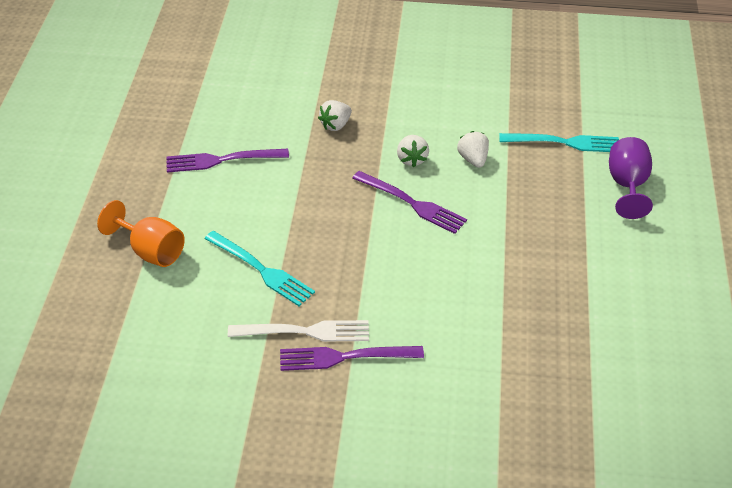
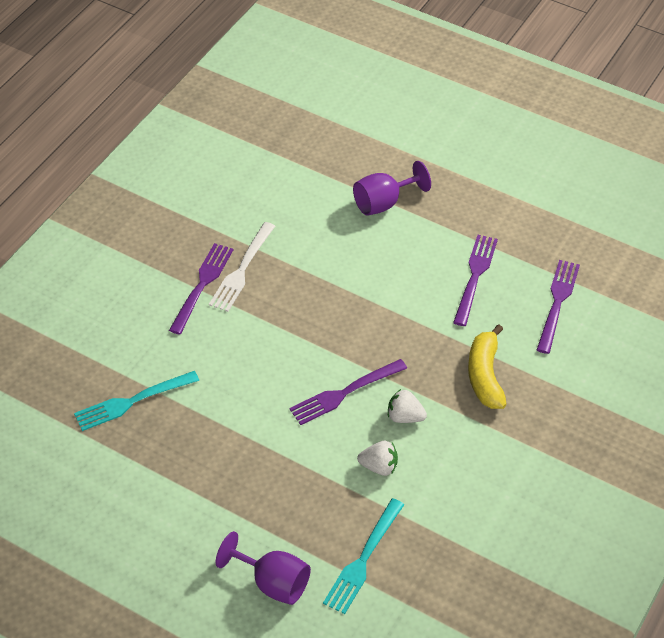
camera: 115 degrees right, 5 degrees up
(150, 251) = (384, 203): orange goblet -> purple goblet
(227, 104) = (557, 303): none -> purple fork
(261, 270) = (323, 263): turquoise fork -> turquoise fork (132, 401)
(335, 125) = (485, 375): white strawberry -> yellow banana

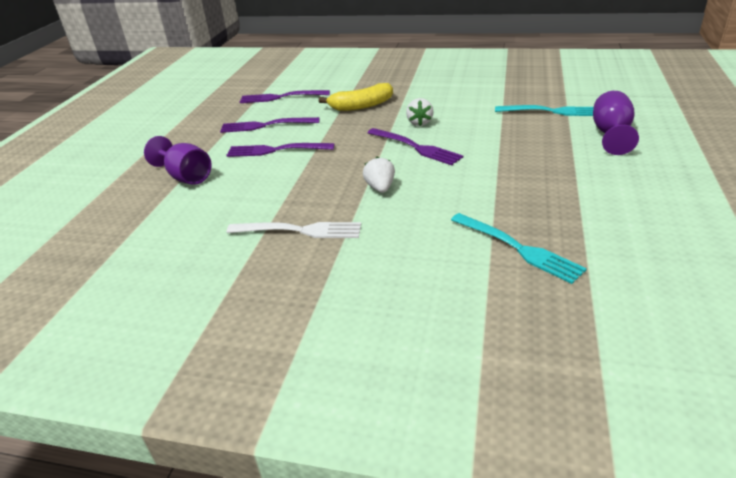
camera: 105 degrees left, 15 degrees down
(202, 285) = (332, 250): purple fork -> purple fork (276, 150)
(379, 466) = (471, 122): white strawberry -> white strawberry (380, 188)

